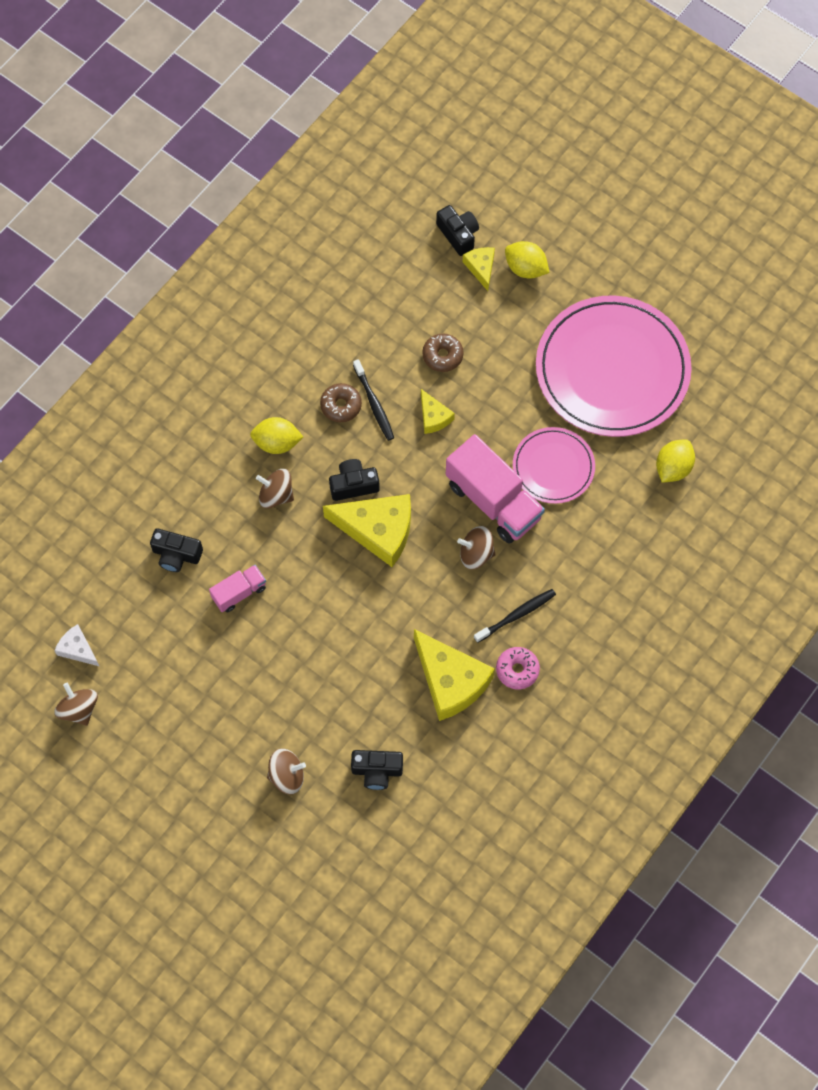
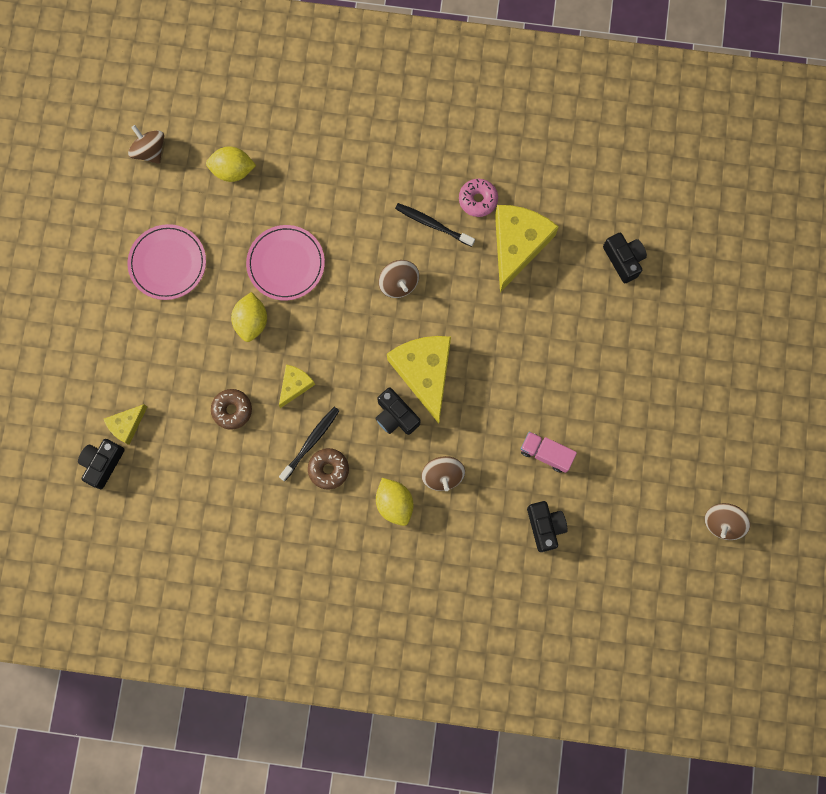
camera: 120 degrees left, 10 degrees up
(77, 649) = (674, 557): white cheese -> none
(287, 776) = (670, 325): brown spinning top -> brown spinning top (150, 151)
(493, 501) = (344, 295): pink truck -> none
(525, 268) = (106, 386): yellow lemon -> yellow lemon (251, 322)
(612, 369) = (168, 263): pink plate -> pink plate, size x0.52

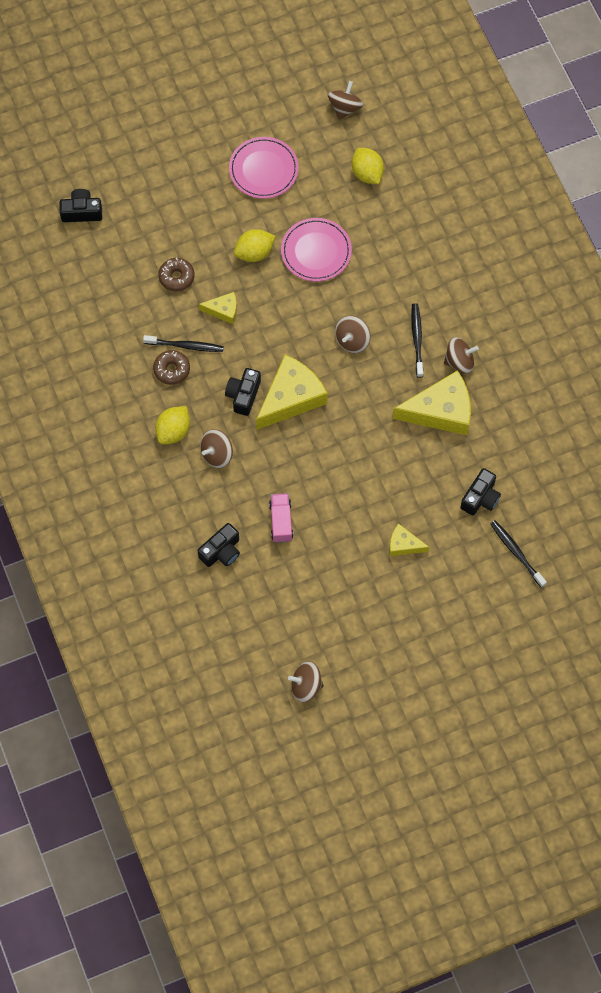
camera: 60 degrees right, 10 degrees down
(126, 425) = (120, 211): yellow cheese -> yellow cheese (404, 544)
(478, 200) = (459, 361): pink donut -> brown spinning top
(694, 259) = (516, 552): none -> black toothbrush

